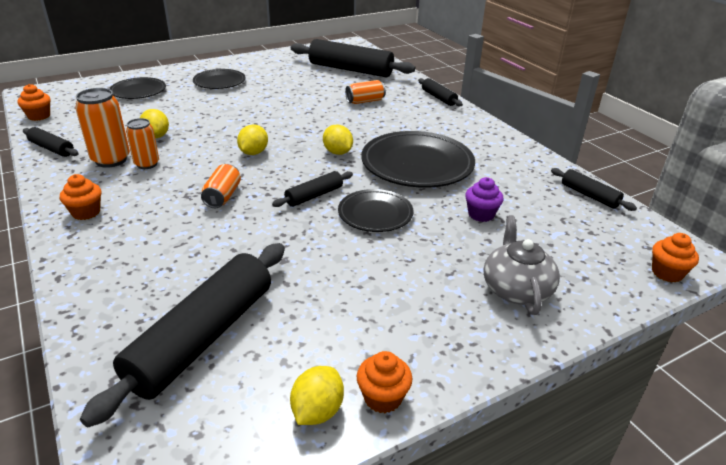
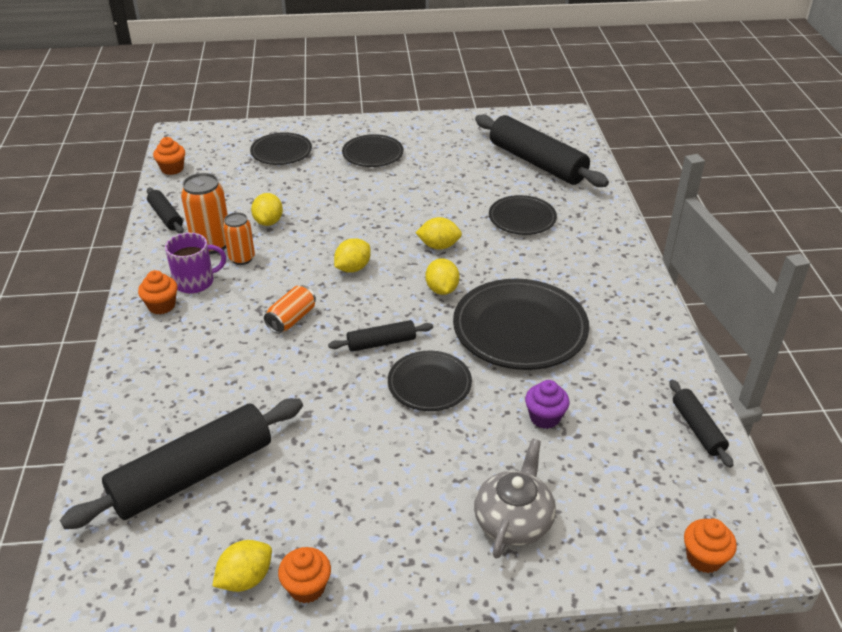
camera: 25 degrees right, 5 degrees up
(111, 188) = (195, 282): none -> purple mug
(314, 127) = (439, 246): none -> yellow lemon
(365, 101) = (522, 219): orange can -> black plate
(438, 98) = (618, 232): black rolling pin -> none

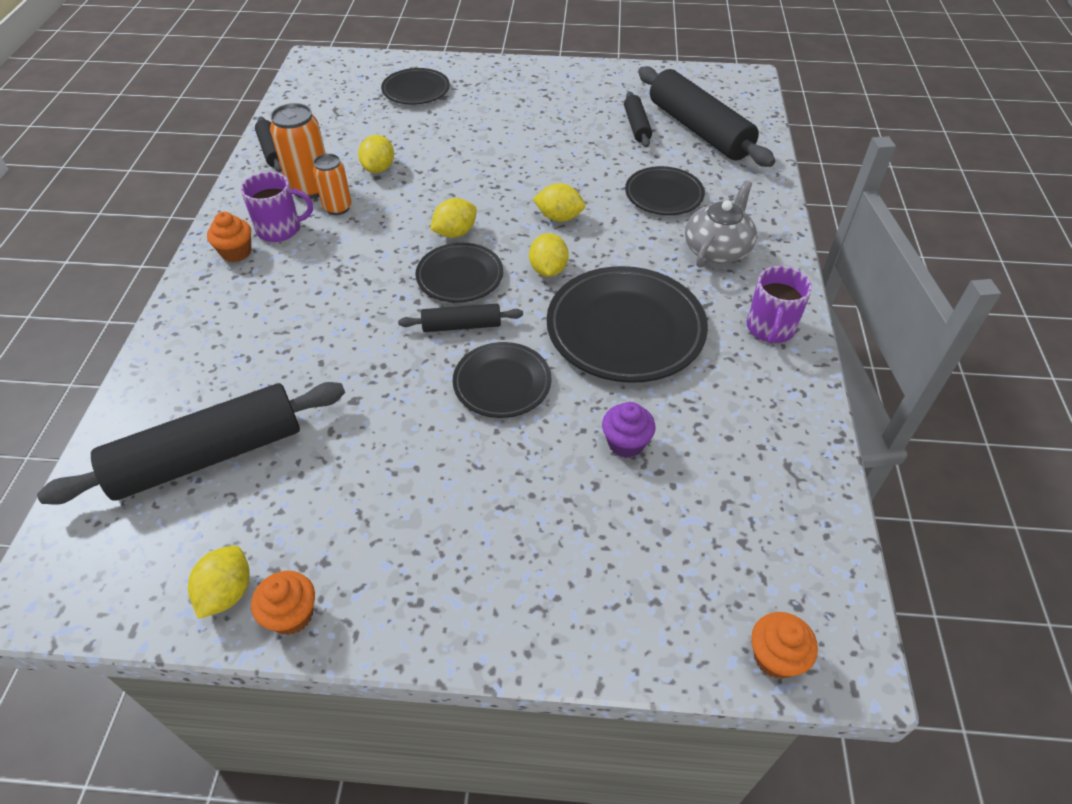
camera: 10 degrees right, 10 degrees up
(172, 169) = (295, 98): orange cupcake -> none
(245, 579) = (227, 592): yellow lemon -> yellow lemon turned 45 degrees counterclockwise
(291, 319) = (370, 285): orange can -> none
(372, 154) = (515, 102): black plate -> black plate (460, 276)
(513, 520) = (554, 569): grey teapot -> grey teapot (717, 249)
(637, 314) = (770, 328): none -> purple mug
(697, 428) = (809, 484): black rolling pin -> black rolling pin (636, 126)

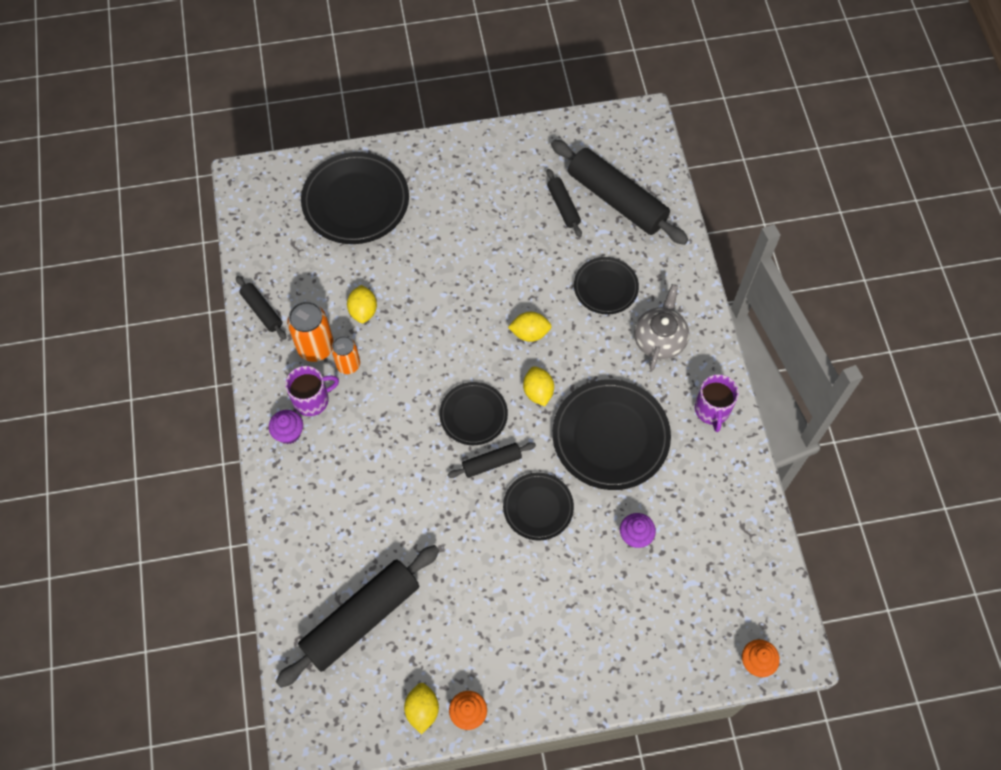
camera: 15 degrees left, 15 degrees up
(236, 252) = (289, 433): orange cupcake -> purple cupcake
(416, 90) = (356, 202): black plate -> black plate, size x1.71
(455, 233) = (453, 370): yellow lemon -> none

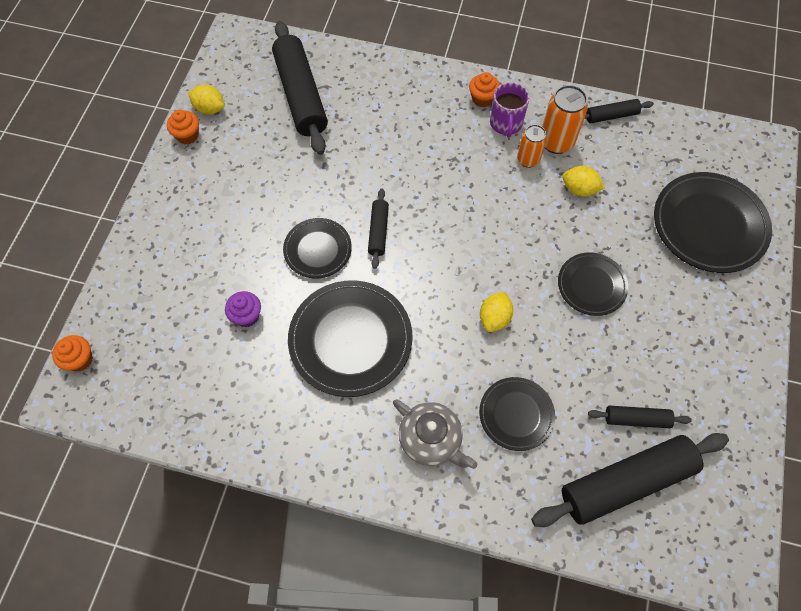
camera: 115 degrees right, 0 degrees up
(289, 433) = (482, 99): purple cupcake -> orange cupcake
(473, 415) = (431, 235): black plate -> black plate (591, 285)
(538, 392) = (428, 298): yellow lemon -> none
(712, 410) = (328, 451): purple mug -> none

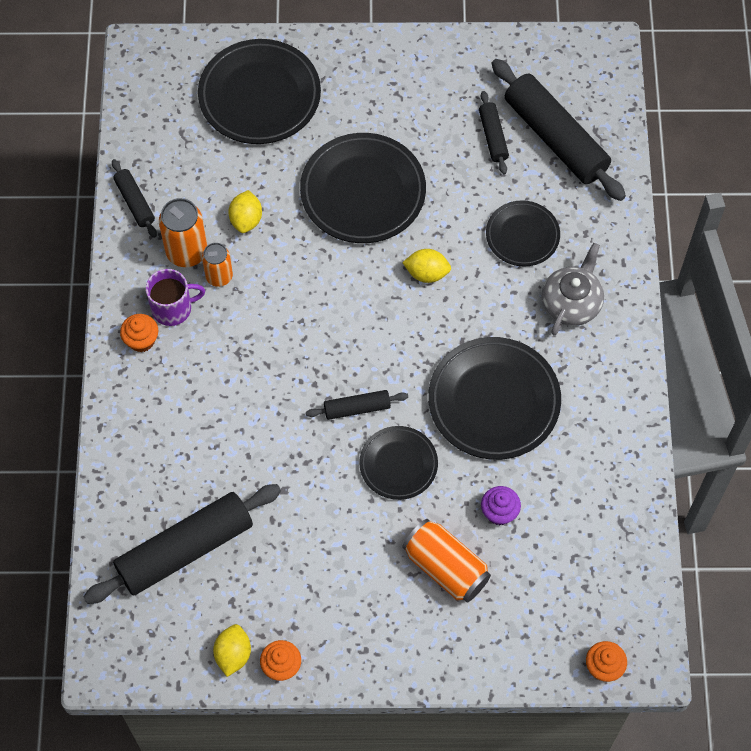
camera: 105 degrees left, 0 degrees up
(215, 262) = (445, 568): none -> orange can
(591, 285) = (363, 192): black plate -> black plate, size x1.71

